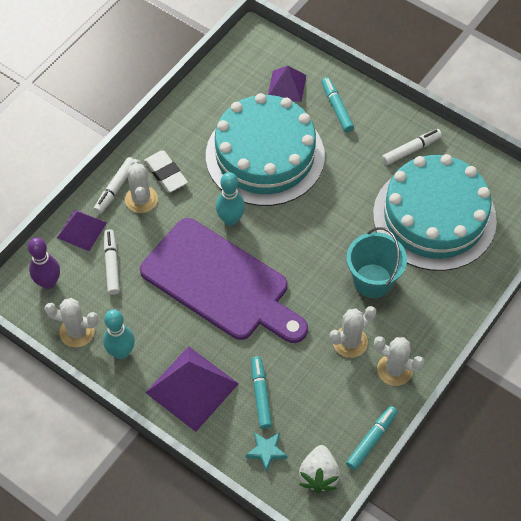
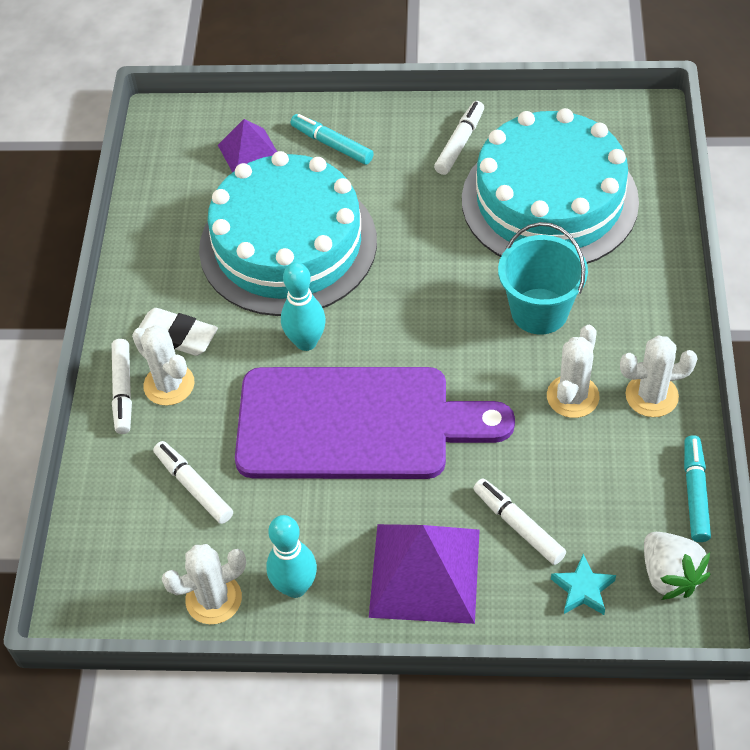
camera: 30 degrees left, 5 degrees down
(48, 282) = (123, 561): purple bowling pin -> none
(82, 230) = (117, 468): purple pyramid -> none
(260, 395) = (518, 525): turquoise marker -> white marker

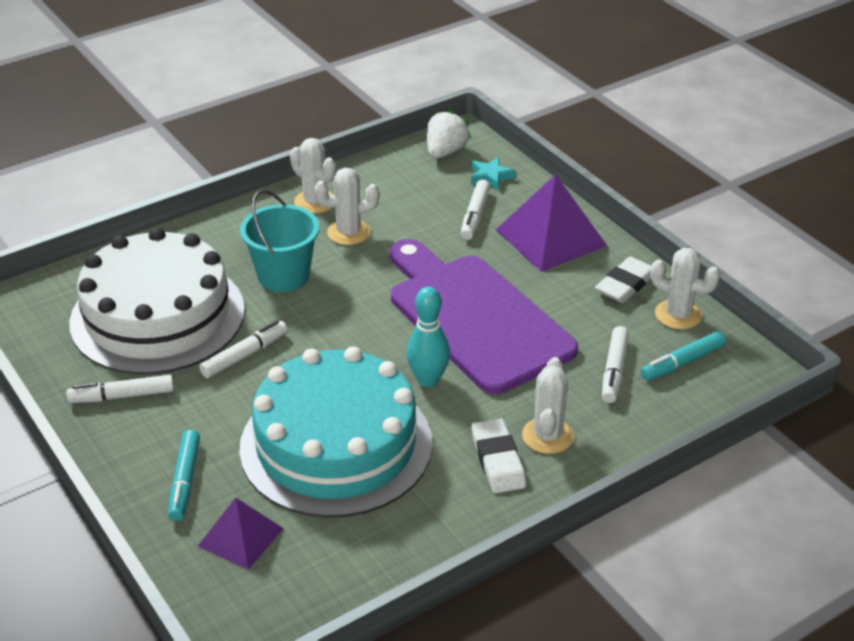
camera: 130 degrees left, 15 degrees down
(123, 391) = (582, 460): white marker -> white marker (245, 355)
(295, 587) = (625, 284): turquoise bowling pin -> white eraser
(549, 200) = (157, 316): turquoise cake -> white cake
(695, 493) = (376, 162): turquoise marker -> turquoise marker (682, 363)

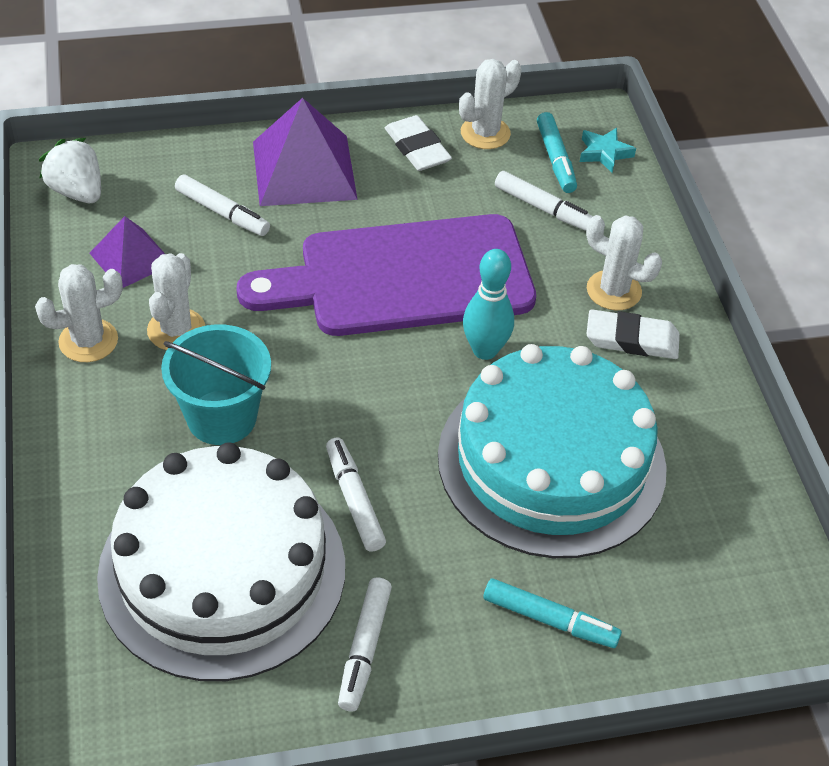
camera: 70 degrees left, 10 degrees up
(241, 537) = (660, 589): purple pyramid -> purple pyramid (131, 258)
(490, 177) = (158, 174): turquoise star -> turquoise star (604, 153)

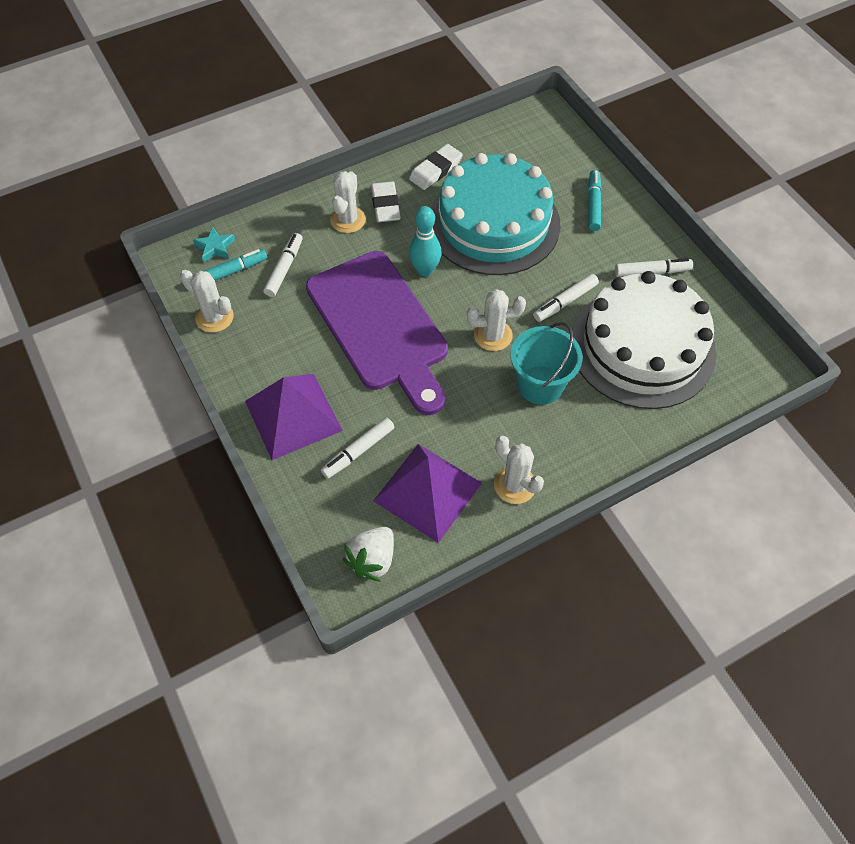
camera: 105 degrees left, 10 degrees up
(131, 258) = (427, 491): purple pyramid -> purple pyramid, size x1.67
(176, 330) = (482, 437): white cactus -> white cactus (493, 335)
(222, 212) = (358, 451): white marker -> white marker turned 150 degrees counterclockwise
(417, 148) = (245, 353): white eraser -> white eraser (435, 170)

